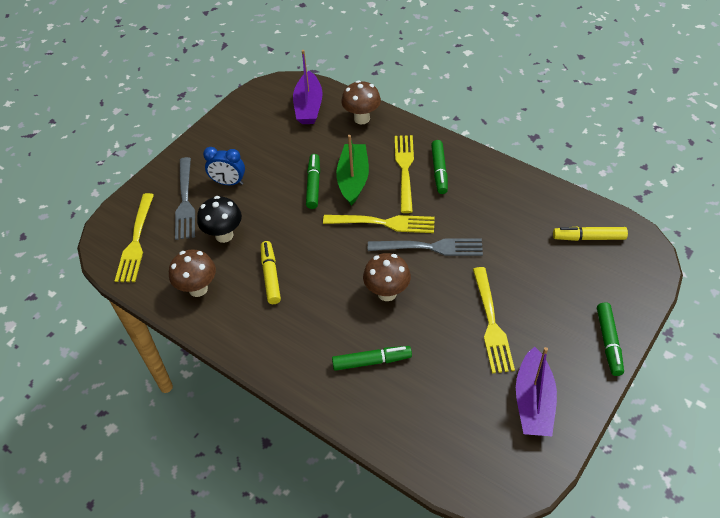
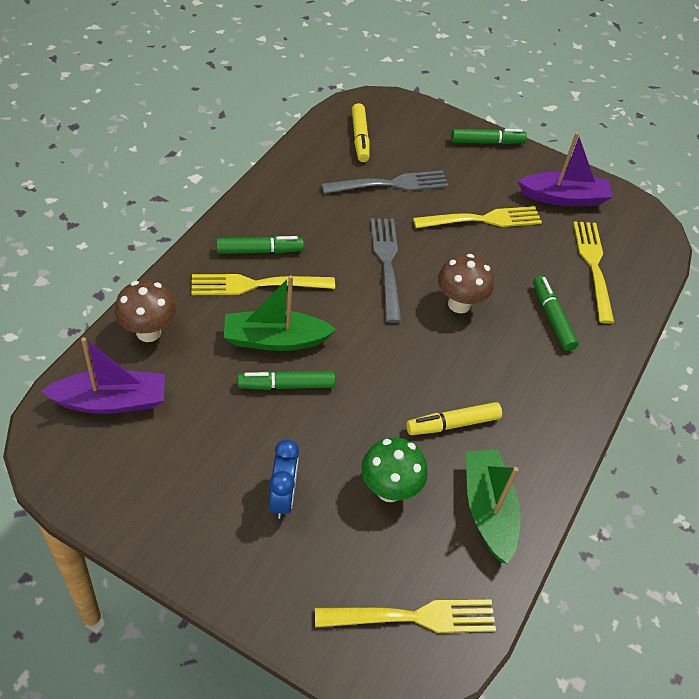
camera: 105 degrees left, 0 degrees up
(185, 201) = (324, 556): grey fork -> grey fork (390, 184)
(198, 289) = (488, 510): brown mushroom -> green boat
(224, 235) = (389, 490): black mushroom -> green mushroom
(383, 223) = (352, 307): yellow fork -> yellow fork (593, 266)

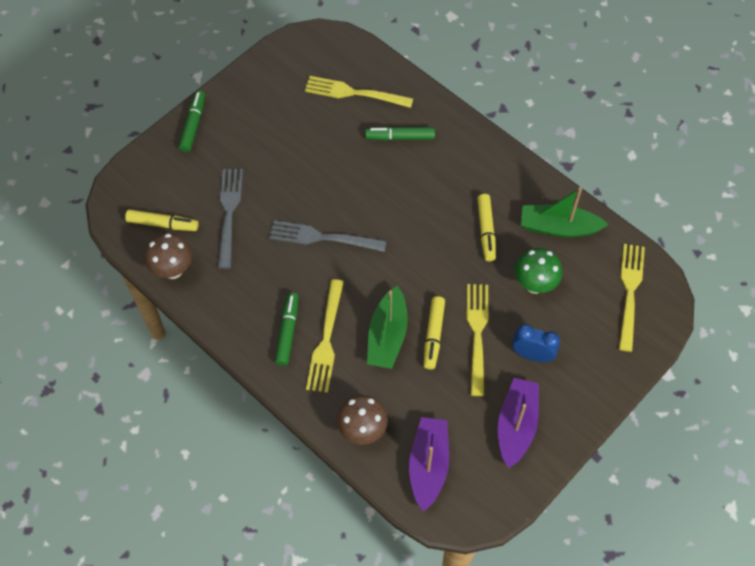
camera: 70 degrees left, 10 degrees up
(286, 385) = (433, 335): green marker -> yellow marker
(459, 304) = (375, 196): brown mushroom -> brown mushroom (173, 270)
(482, 220) = (287, 155): yellow fork -> yellow fork (477, 334)
(563, 198) = (275, 89): purple boat -> purple boat (516, 425)

